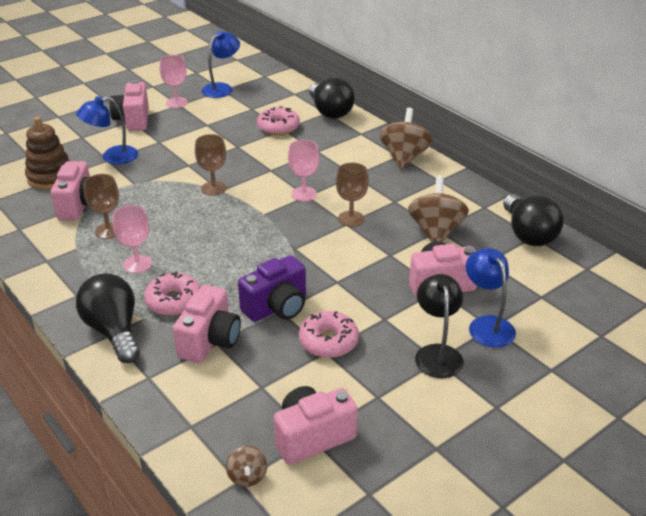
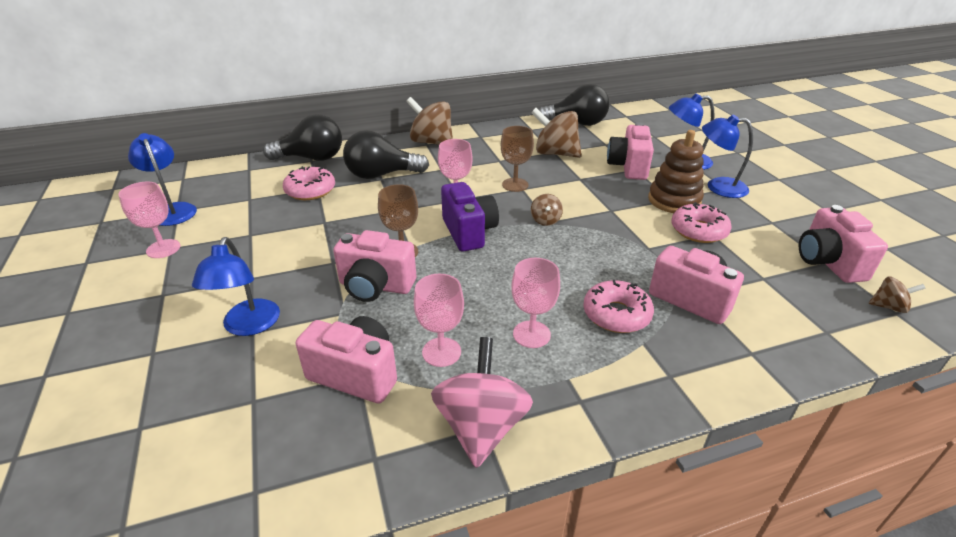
camera: 70 degrees left, 0 degrees up
(47, 259) = (481, 426): none -> pink spinning top
(50, 177) = (244, 403): brown stacking toy -> brown stacking toy (674, 200)
(108, 231) = (441, 352): brown goblet -> pink goblet
(114, 331) = (665, 372): black light bulb -> black light bulb (381, 175)
(133, 120) = (163, 293): pink camera -> pink camera (375, 286)
(277, 307) = (643, 248): purple camera -> purple camera (469, 232)
(296, 246) = (545, 220): none -> brown spinning top
(437, 353) = (718, 187): black lamp -> blue lamp

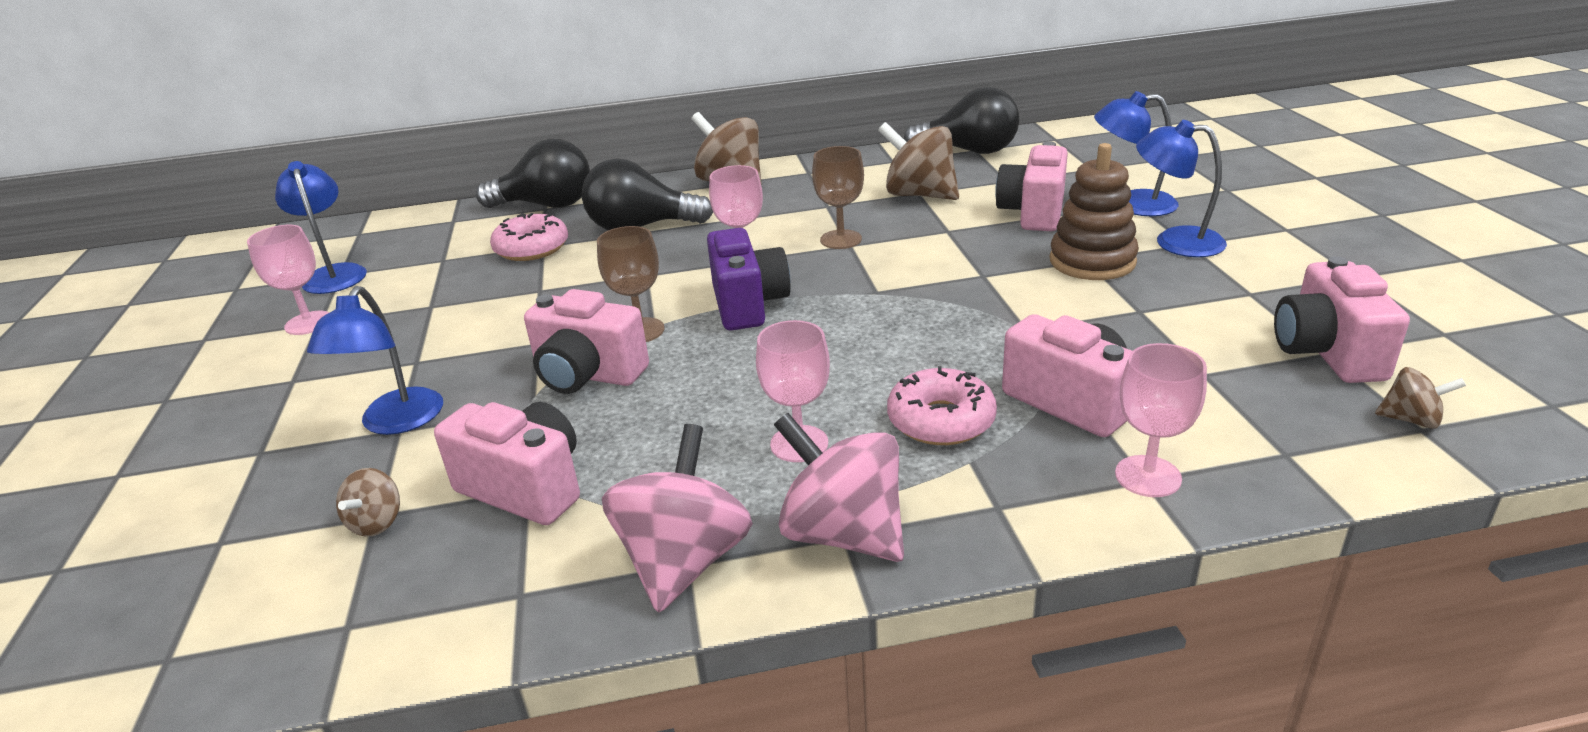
camera: 10 degrees right, 5 degrees down
(441, 352) = (657, 463): pink goblet -> pink goblet (1148, 476)
(545, 220) = (872, 289): brown spinning top -> brown spinning top (377, 522)
(579, 400) = (843, 534): none -> pink spinning top
(698, 230) = (1118, 305): pink donut -> none

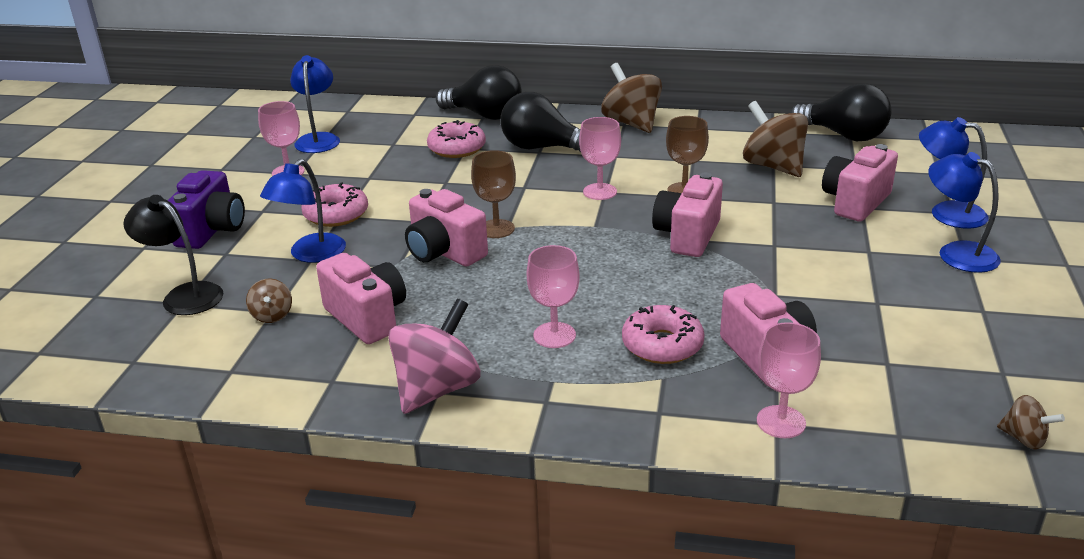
camera: 20 degrees right, 0 degrees up
(216, 529) = (184, 295): none -> black lamp
(377, 522) = (272, 315): brown spinning top -> brown spinning top turned 45 degrees counterclockwise
(407, 361) = (336, 214): none -> pink donut
(748, 304) = (582, 227): purple camera -> purple camera (212, 230)
(843, 534) = (545, 400): pink spinning top -> none
(1092, 261) = (871, 254): brown stacking toy -> none
(1327, 353) = (1003, 372): pink camera -> pink camera (687, 236)

